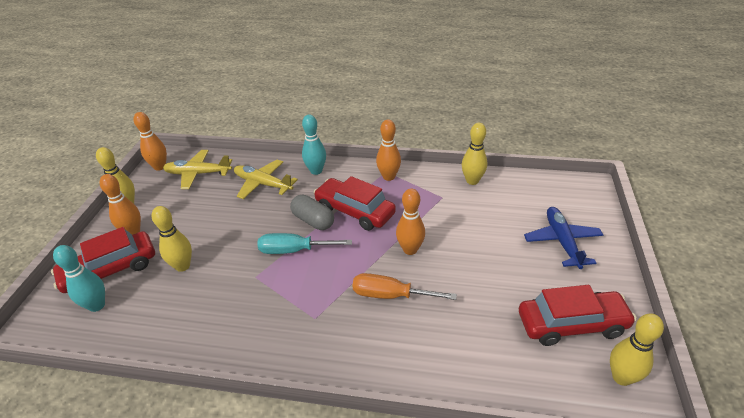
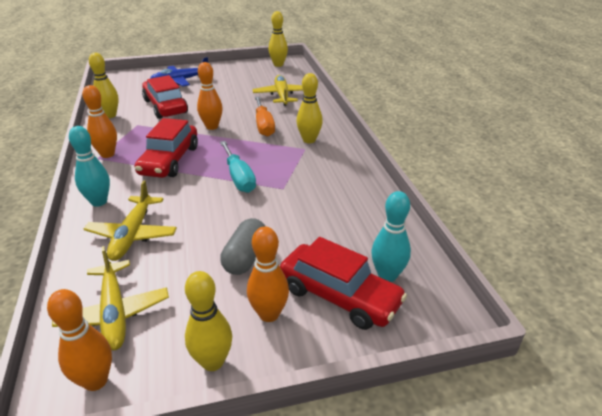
camera: 115 degrees left, 5 degrees down
(182, 266) = (297, 239): yellow bowling pin -> yellow bowling pin (309, 140)
(313, 220) = (192, 179): grey capsule -> grey capsule (245, 257)
(476, 341) = (282, 96): none -> yellow plane
(571, 324) = (251, 75): red car -> red car (165, 106)

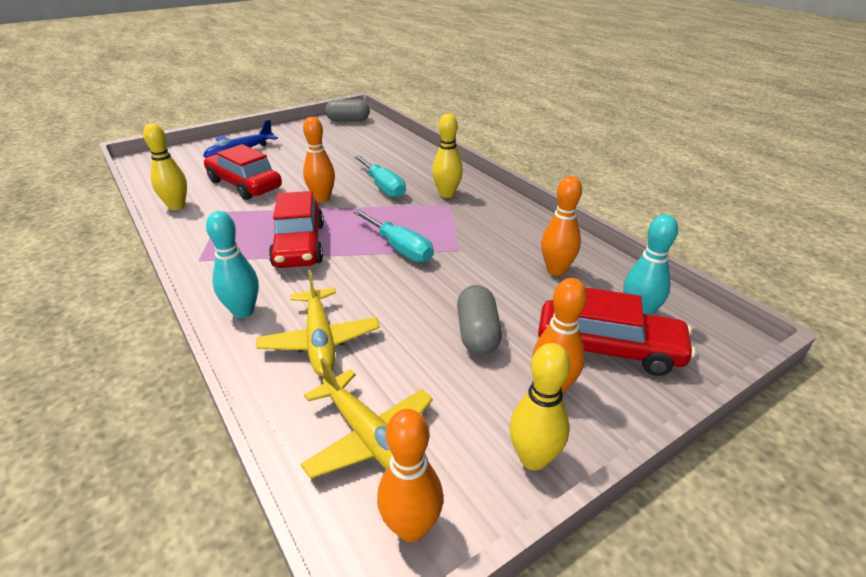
camera: 20 degrees left, 0 degrees up
(107, 154) = (210, 253): orange bowling pin -> orange bowling pin (556, 270)
(264, 126) = (383, 187): orange screwdriver -> turquoise screwdriver
(278, 65) = (348, 120): yellow bowling pin -> grey capsule
(282, 96) = (379, 152): yellow plane -> none

